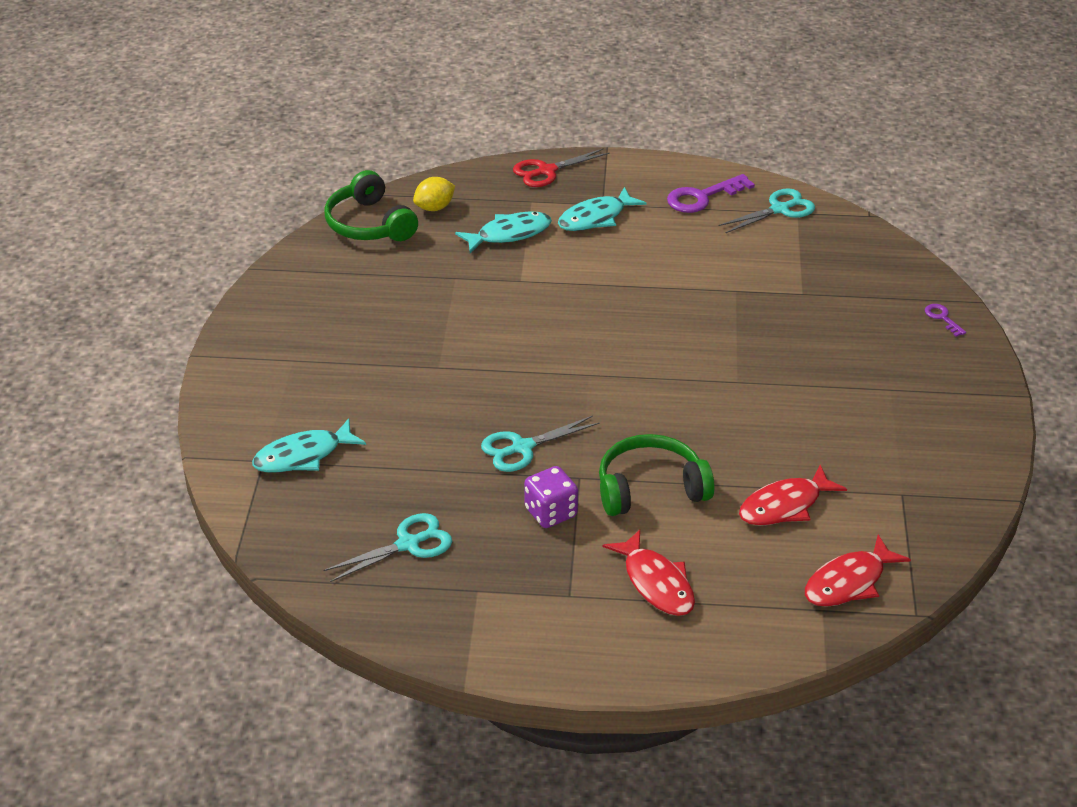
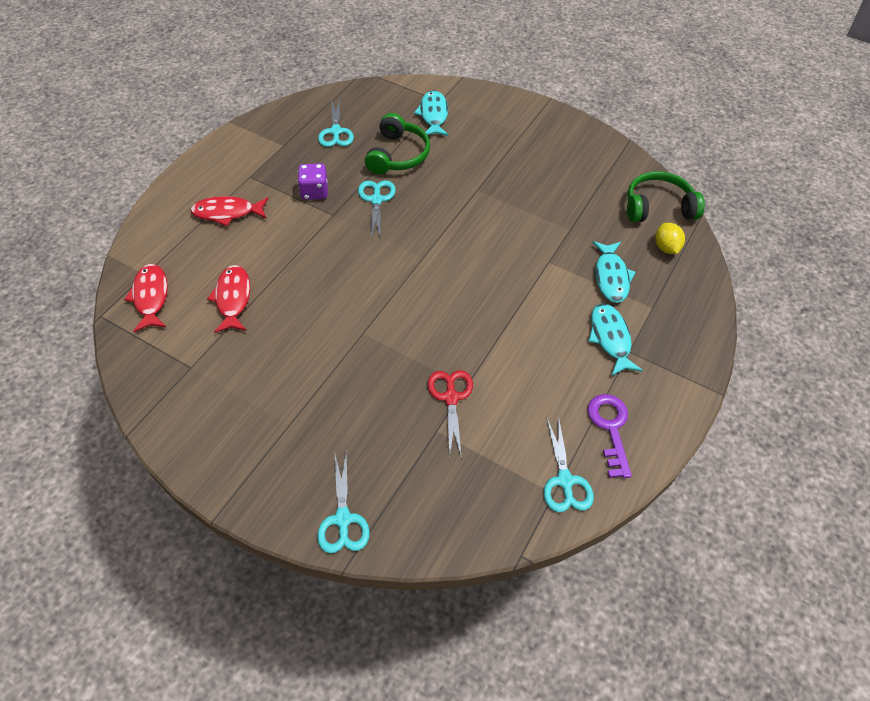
camera: 115 degrees right, 15 degrees up
(546, 171) = (695, 334): red scissors -> red scissors (451, 397)
(650, 488) = (299, 242): green headphones -> green headphones (397, 155)
(942, 318) = (343, 519): purple key -> turquoise scissors

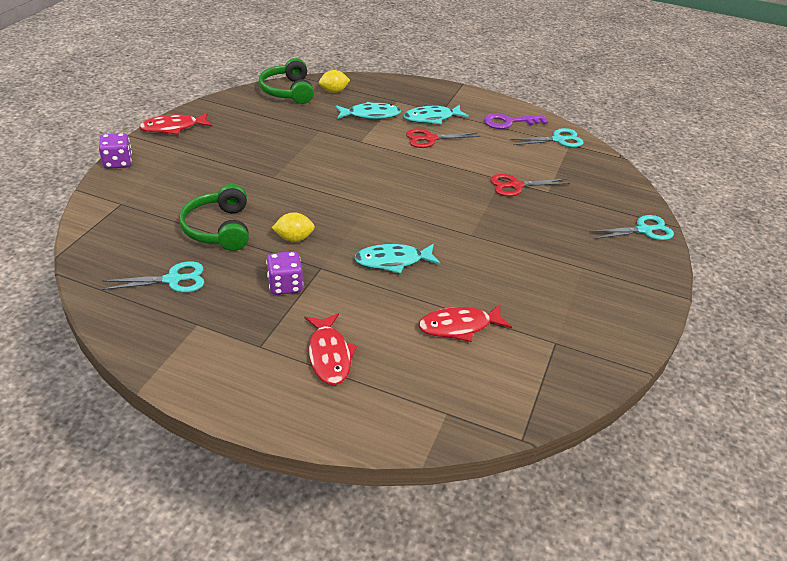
camera: 100 degrees left, 15 degrees down
(151, 297) = (479, 397): red fish -> red fish (173, 128)
(376, 200) = (294, 238): turquoise scissors -> yellow lemon
(397, 155) = (219, 229): green headphones -> green headphones turned 105 degrees counterclockwise
(433, 115) = (148, 207): turquoise fish -> turquoise fish (393, 261)
(502, 95) = (118, 163): none -> purple dice
(558, 328) = (430, 139): none -> red scissors

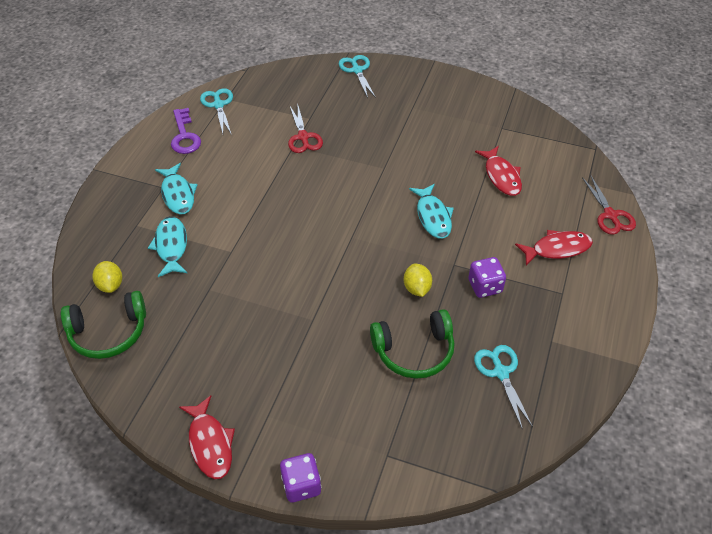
camera: 90 degrees left, 10 degrees up
(430, 139) = (222, 195): red scissors -> red scissors (610, 215)

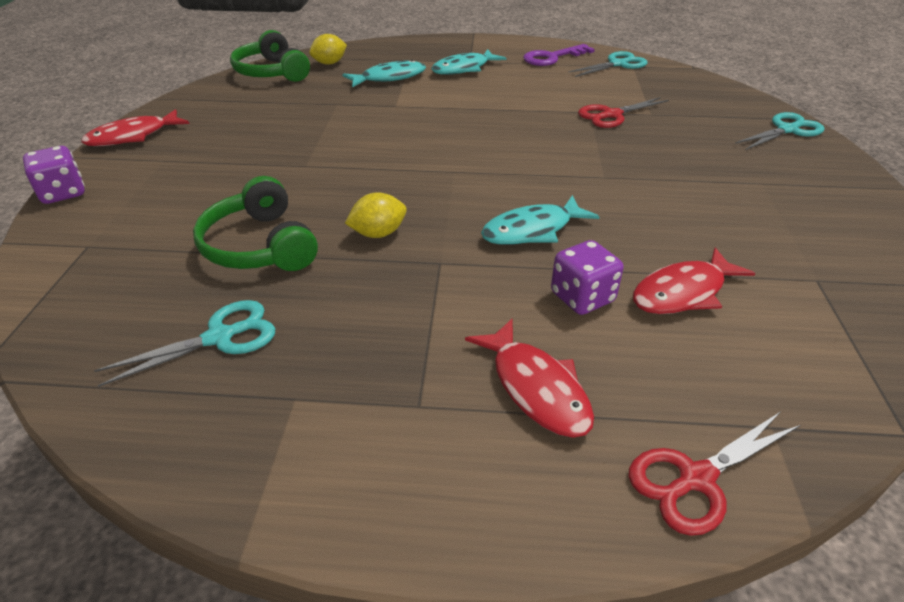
camera: 75 degrees right, 10 degrees down
(485, 286) = (403, 300): purple dice -> purple dice (582, 297)

